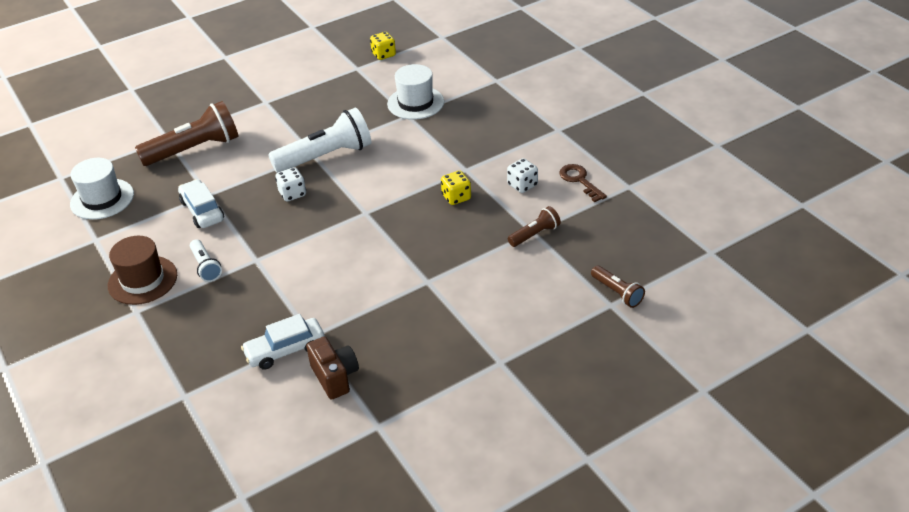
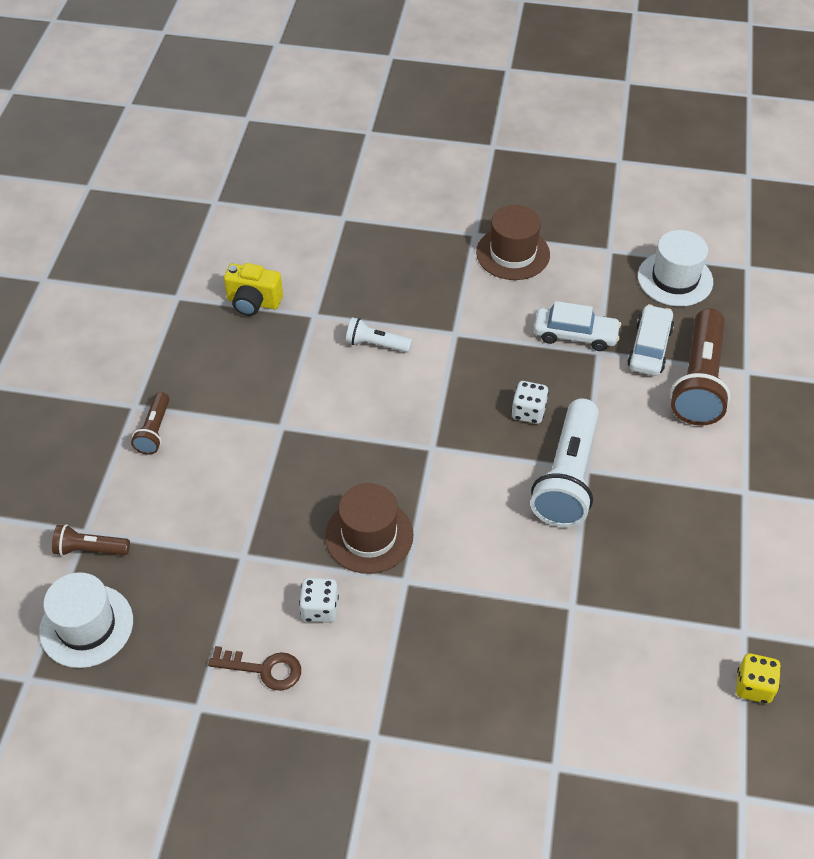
camera: 130 degrees right, 10 degrees up
(206, 267) = (484, 298): white flashlight -> white flashlight (376, 344)
(285, 350) = (319, 292): white car -> white car (649, 348)
(335, 377) = (253, 302): brown camera -> yellow camera
(415, 103) = (592, 634): white hat -> white hat (86, 626)
(456, 197) = (369, 535): yellow dice -> brown hat
(535, 234) = (237, 554): brown flashlight -> brown flashlight (154, 431)

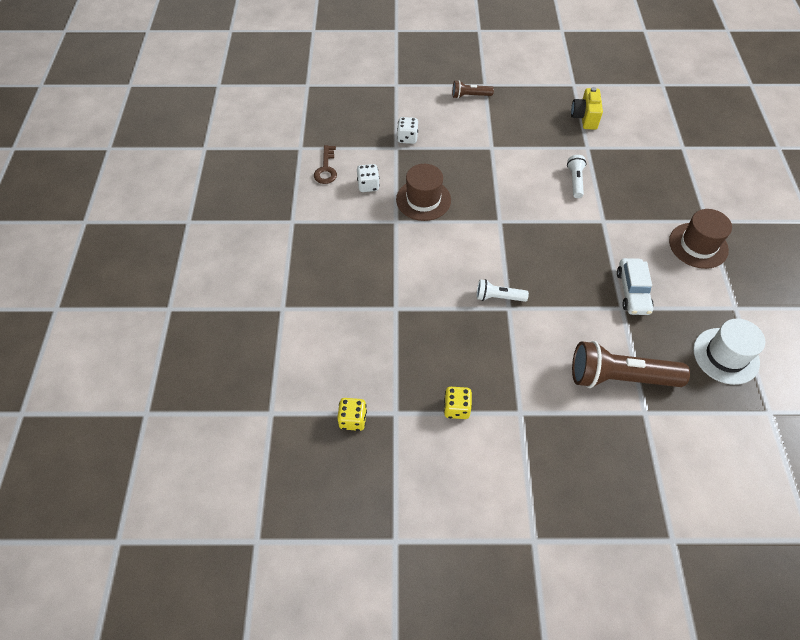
camera: 80 degrees right, 5 degrees up
(86, 626) = (340, 98): white hat -> none
(90, 549) = (385, 89): brown flashlight -> none
(528, 412) = (548, 270): white dice -> white dice (407, 138)
(567, 477) = (498, 297): white flashlight -> white flashlight, size x0.50
(649, 348) = (640, 341): white car -> none
(738, 559) = (456, 408): none -> yellow dice

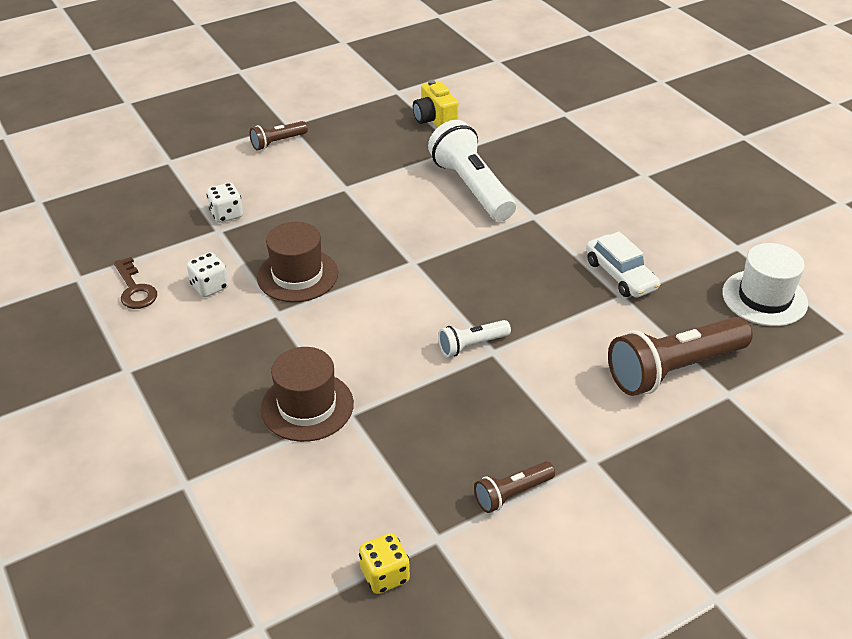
camera: 30 degrees left, 15 degrees down
(456, 408) = (512, 494): yellow dice -> brown flashlight
(575, 181) = (471, 187): white flashlight -> white flashlight, size x1.99
(698, 245) = (653, 202): brown hat -> brown hat (307, 406)

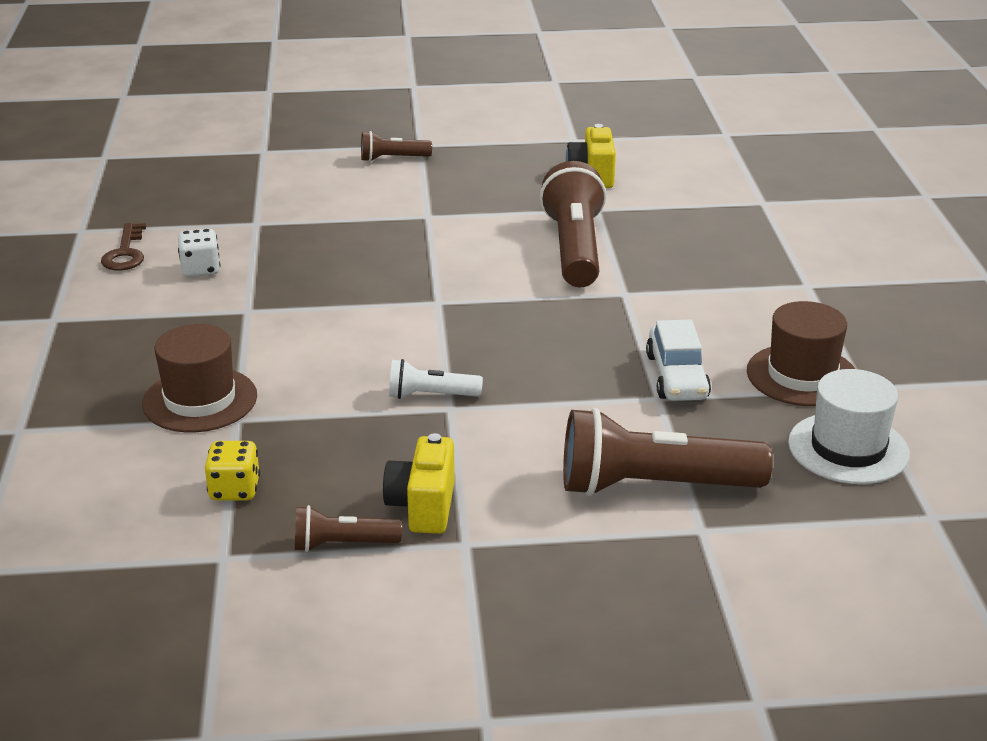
camera: 25 degrees right, 10 degrees down
(226, 214) = (277, 211): white dice -> none
(297, 275) = (300, 282): brown hat -> brown hat (802, 375)
(385, 575) = (137, 571): yellow dice -> yellow dice (234, 490)
(471, 187) = (574, 249): white flashlight -> brown flashlight
(541, 441) = (423, 507): none -> yellow camera

